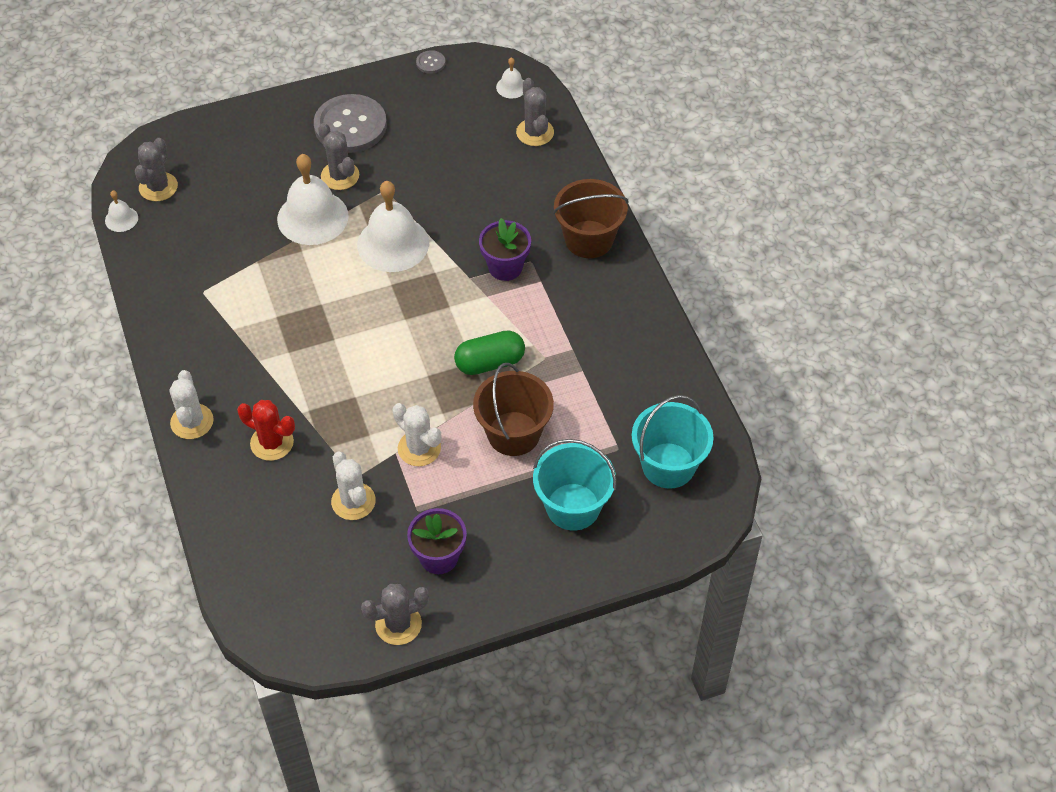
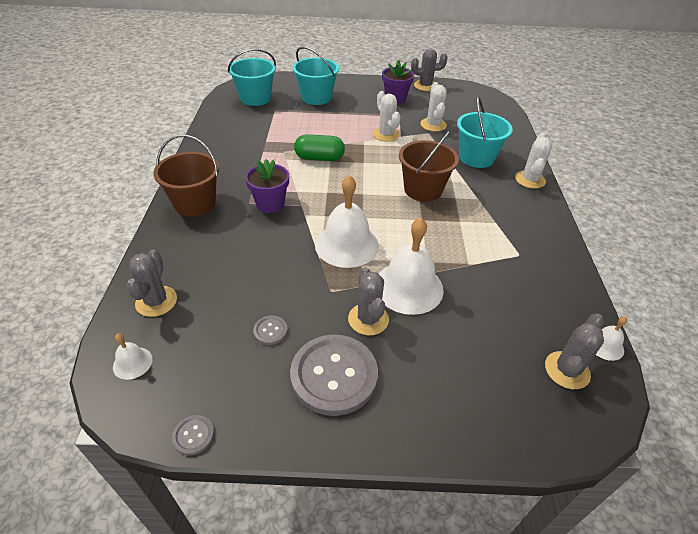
camera: 160 degrees left, 10 degrees down
(272, 443) = (476, 158): red cactus -> turquoise bucket
(420, 141) = (270, 331): none -> grey button
(513, 433) = (327, 127): brown bucket -> brown bucket (423, 189)

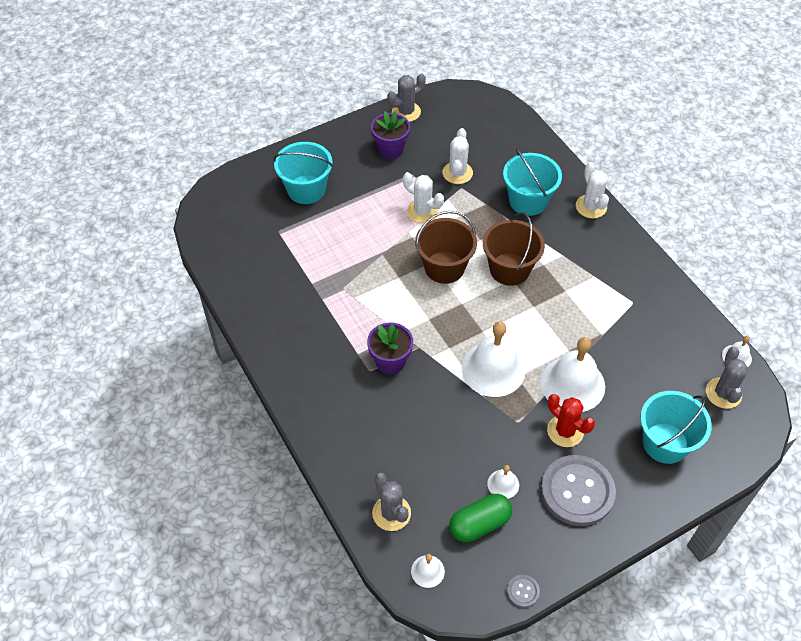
camera: 30 degrees left, 10 degrees up
(195, 203) = (321, 399): brown bucket -> brown bucket (444, 267)
(255, 98) = (240, 224): turquoise bucket -> turquoise bucket (665, 443)
(270, 331) = (503, 484): grey button -> white bell
(319, 158) = (385, 279): green capsule -> green capsule (479, 524)
(368, 319) = (565, 431): grey cactus -> red cactus
(433, 125) = (457, 173): white cactus -> white cactus turned 45 degrees clockwise

